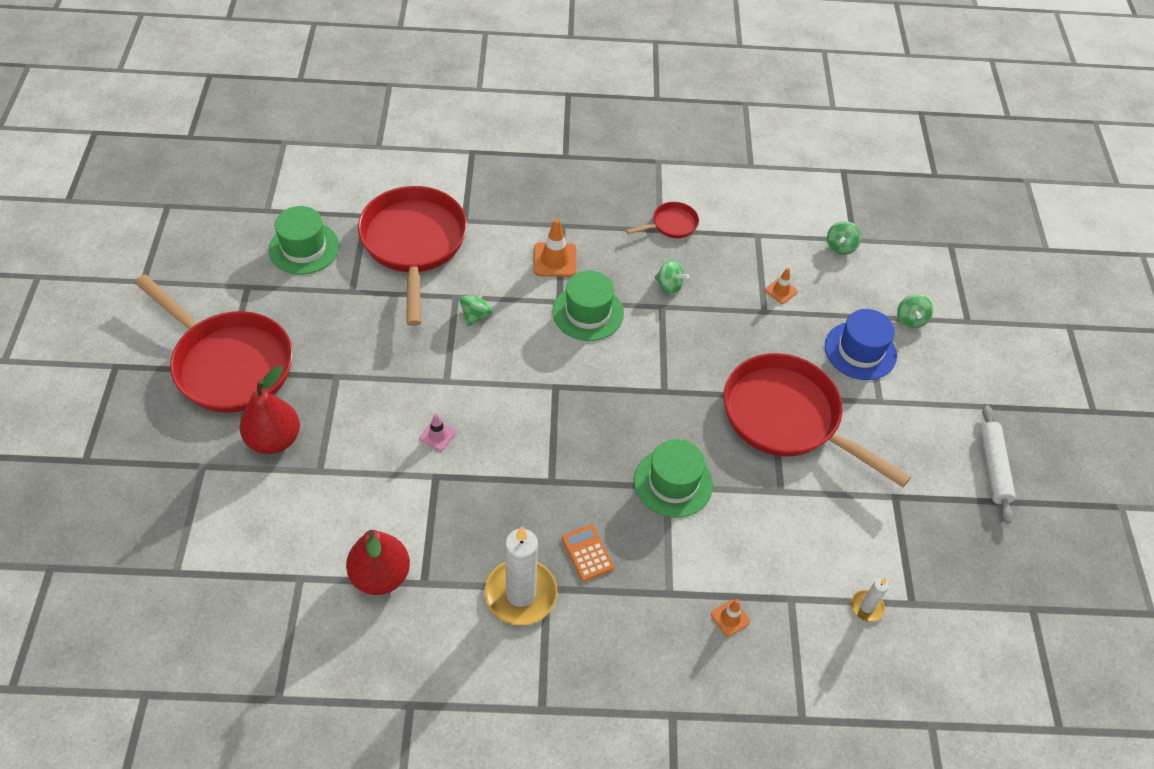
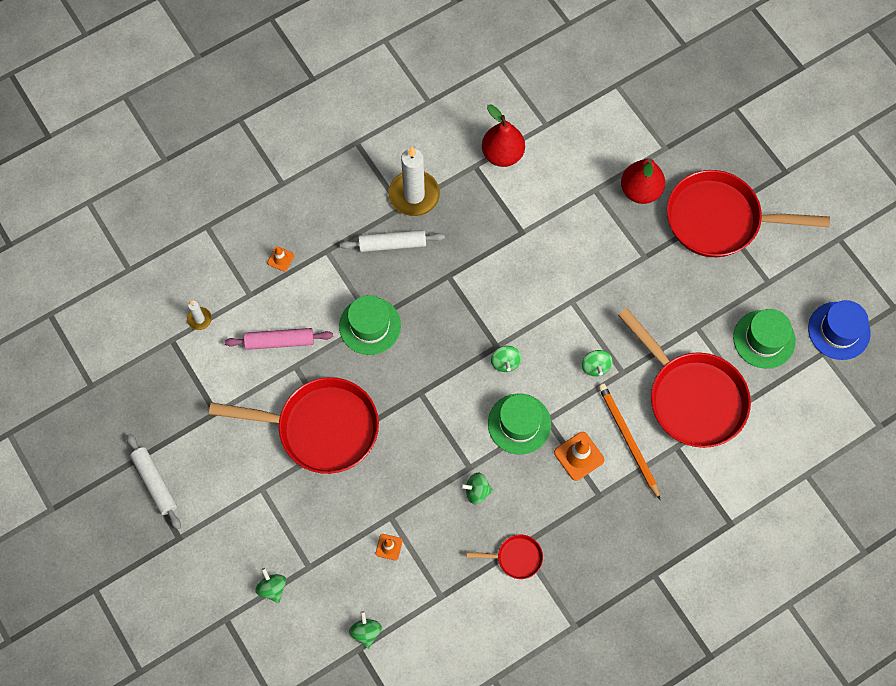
camera: 150 degrees right, 15 degrees up
(437, 435) = (544, 259): pink traffic cone -> none
(500, 247) = (628, 440): none -> orange pencil
(558, 367) = (505, 362): none -> green spinning top
(587, 553) = (392, 244): orange calculator -> white rolling pin
(671, 224) = (516, 558): red pan -> red pan turned 120 degrees counterclockwise
(784, 526) = (279, 341): none -> pink rolling pin
(860, 351) = (297, 527): blue hat -> blue hat (839, 330)

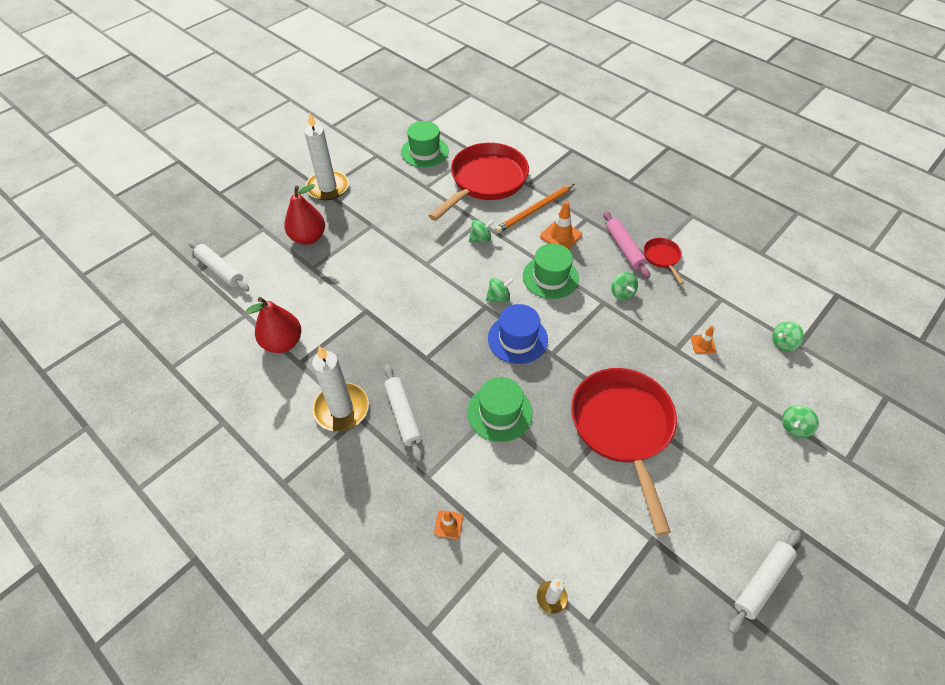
camera: 105 degrees left, 15 degrees down
(279, 341) = (547, 495): pink rolling pin -> pink rolling pin (624, 248)
(612, 105) = (220, 270): none -> white rolling pin
(719, 219) = (327, 187): red pan -> white candle
(839, 330) = (406, 118): blue hat -> blue hat (517, 339)

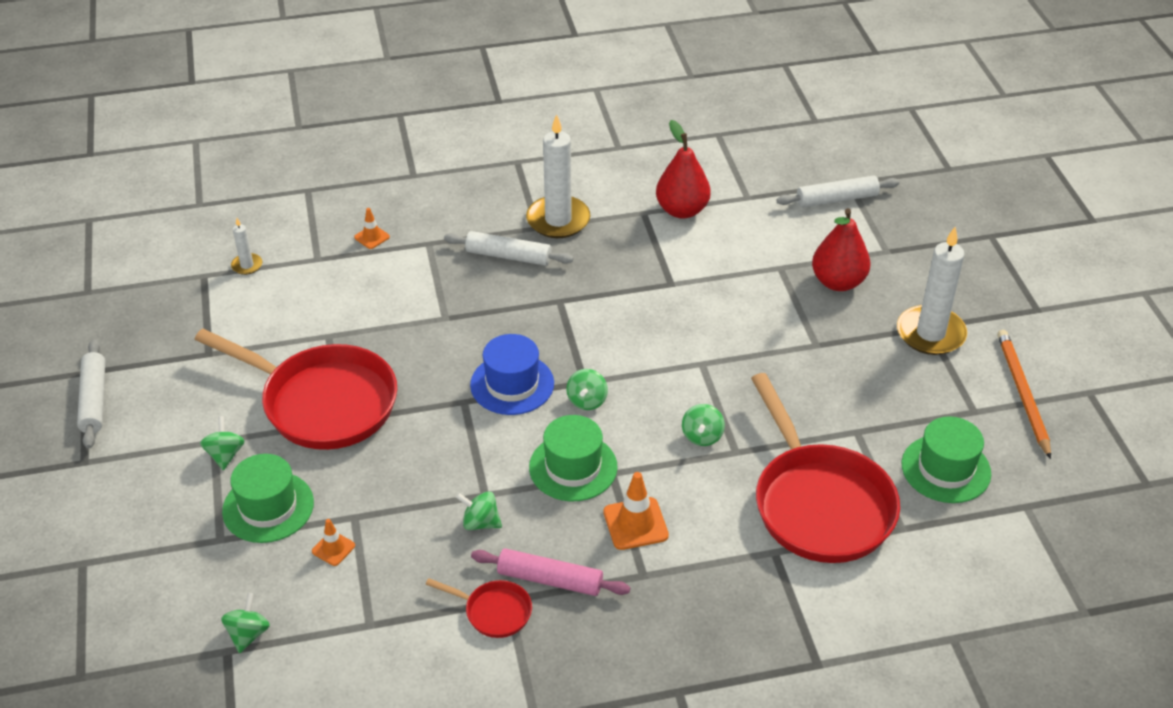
camera: 125 degrees right, 10 degrees down
(499, 412) = (439, 322): green hat -> green hat (268, 507)
(534, 210) = (711, 525): orange pencil -> orange pencil (1022, 393)
(794, 427) = (161, 548): green spinning top -> green spinning top (225, 455)

